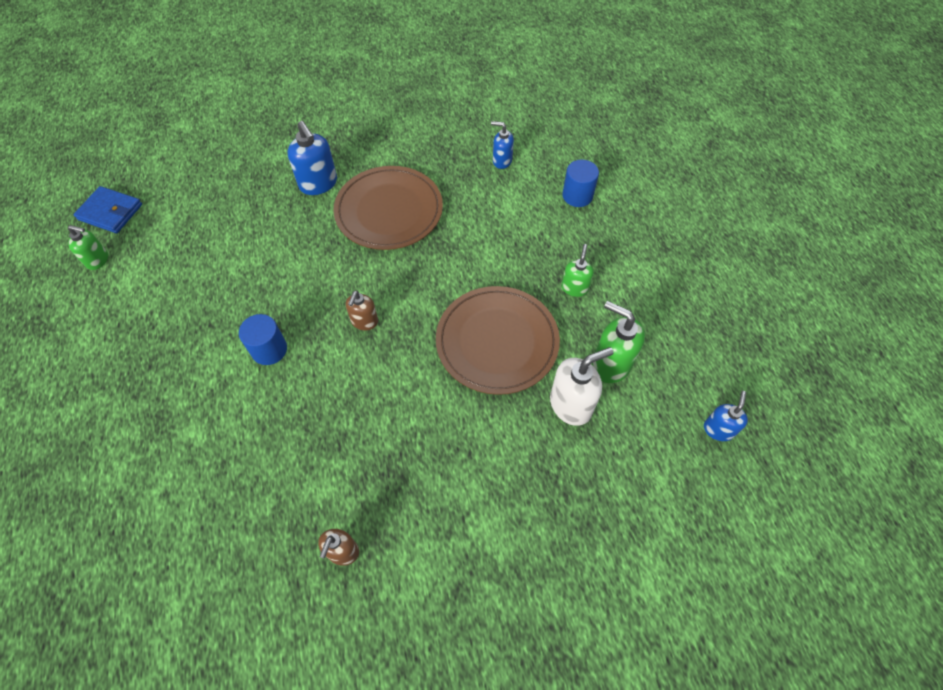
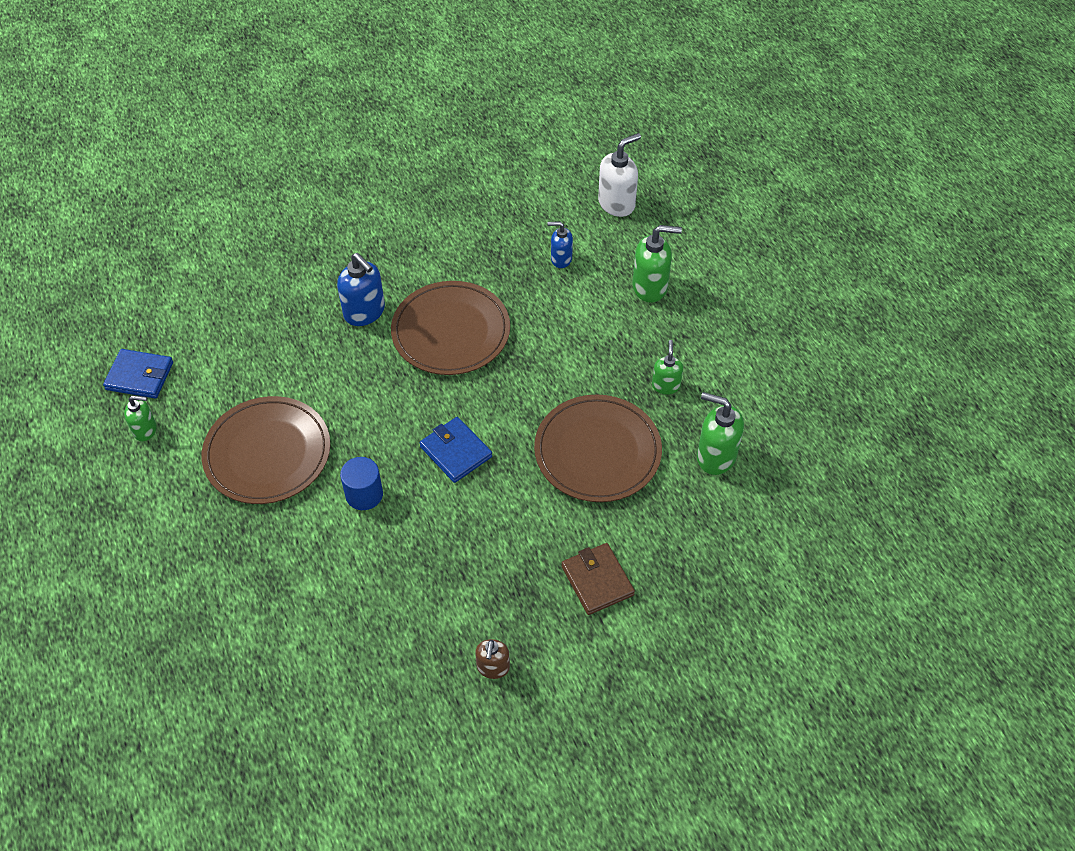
camera: 10 degrees left, 5 degrees down
(195, 297) = (267, 453): none -> brown plate
(364, 321) = (456, 452): brown soap dispenser -> blue wallet
(468, 474) = (597, 580): none -> brown wallet
(571, 404) = (684, 501): white soap dispenser -> white soap dispenser (617, 203)
(577, 196) = (650, 287): blue cylinder -> green soap dispenser
(718, 429) = (829, 502): blue soap dispenser -> none

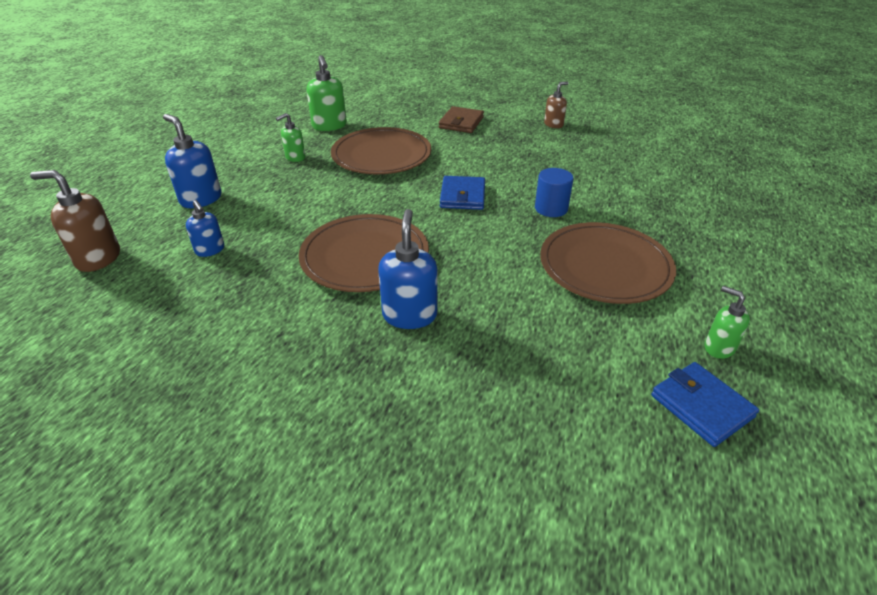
camera: 135 degrees left, 15 degrees down
(617, 203) = (98, 258): white soap dispenser -> brown soap dispenser
(650, 287) = (201, 199): green soap dispenser -> blue soap dispenser

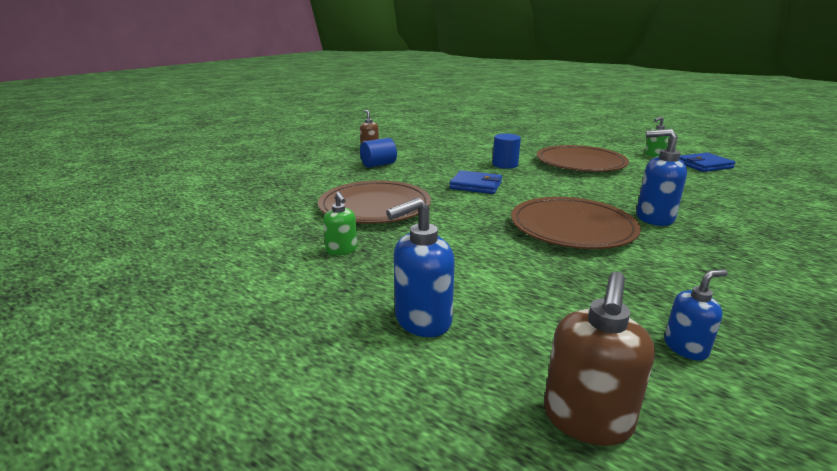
camera: 75 degrees left, 15 degrees down
(210, 250) = (561, 310): blue soap dispenser -> blue soap dispenser (686, 347)
(329, 126) = (270, 226): green soap dispenser -> none
(461, 122) = (333, 171): brown wallet -> none
(496, 138) = (378, 165): none -> blue cylinder

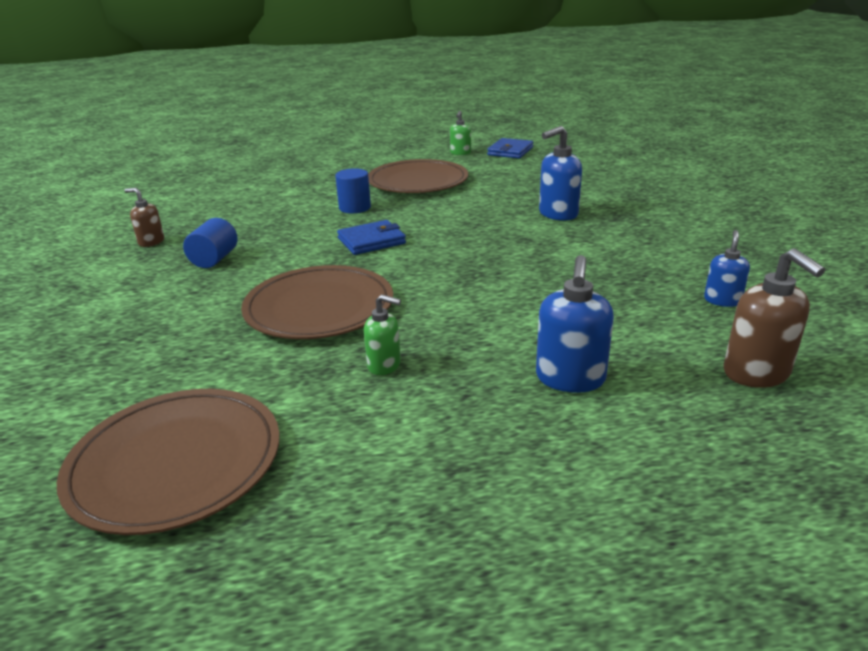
camera: 45 degrees left, 5 degrees up
(572, 227) = (522, 247): brown plate -> brown plate (176, 463)

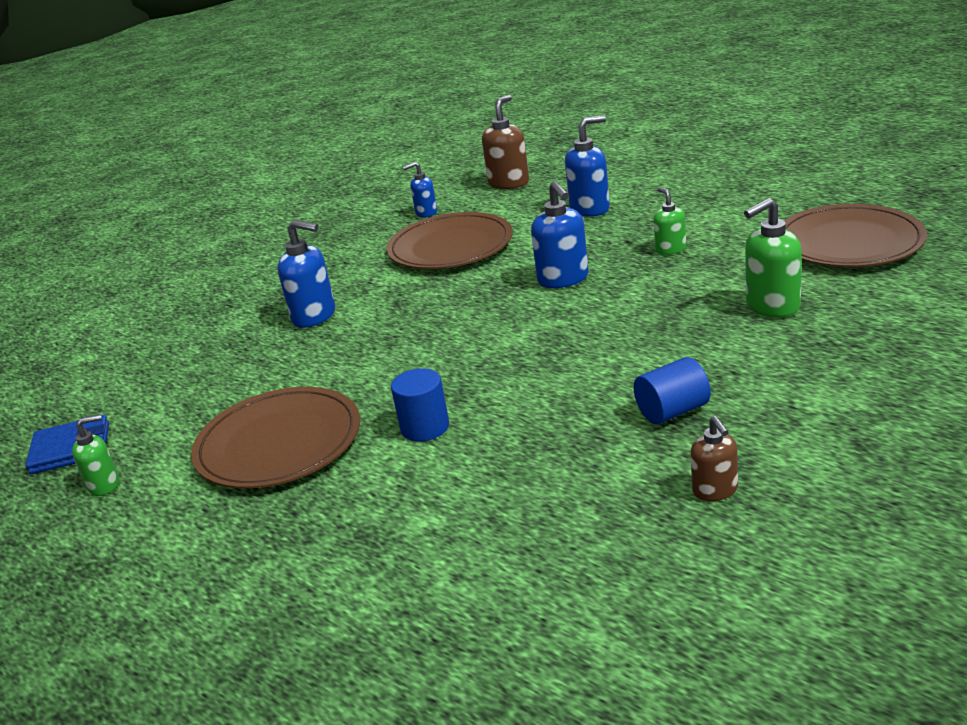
camera: 125 degrees left, 0 degrees up
(207, 347) = (772, 306): none -> green soap dispenser
(319, 307) = (651, 306): brown plate -> brown plate (450, 247)
(371, 241) = (502, 361): blue wallet -> none
(435, 298) = (563, 279): none -> blue soap dispenser

